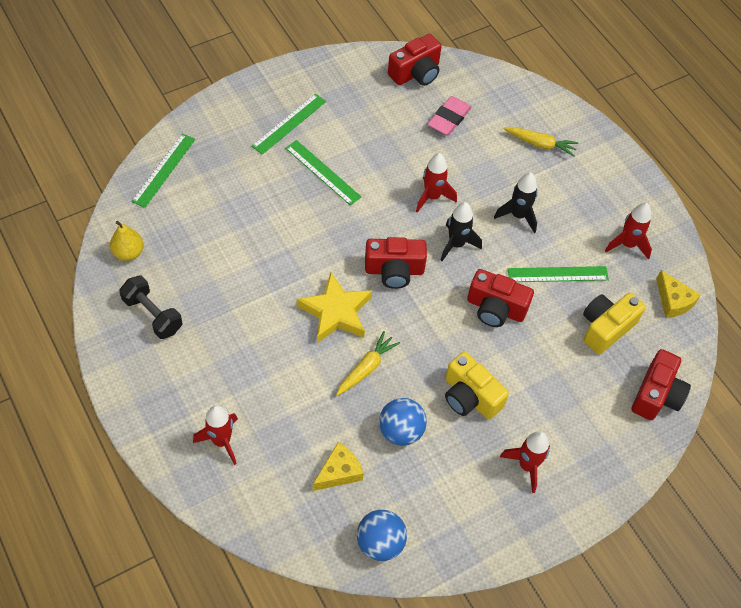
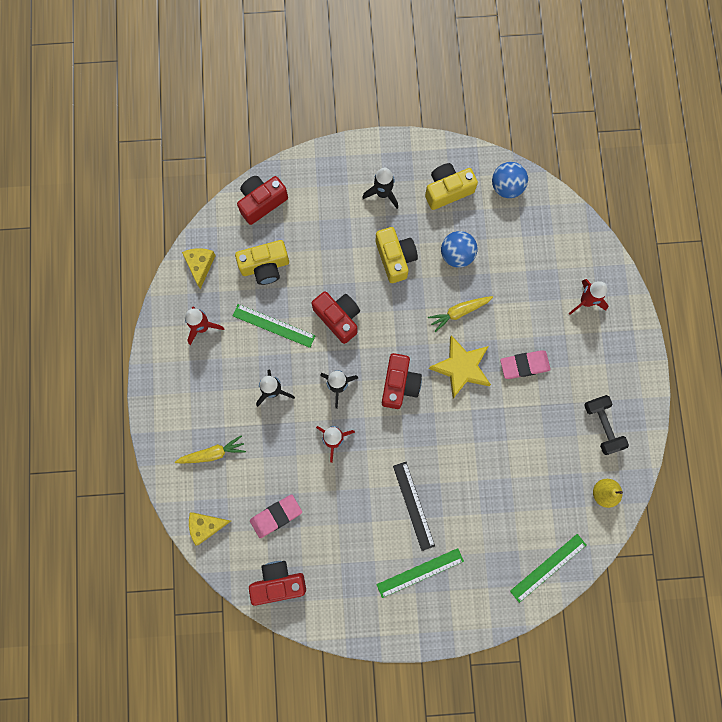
camera: 150 degrees left, 20 degrees up
(266, 342) = (524, 365): none -> pink eraser
(323, 172) = (413, 505): green ruler -> black ruler
(339, 472) = (513, 244): yellow cheese -> yellow cheese (206, 526)
(394, 270) = (399, 384): red camera -> red camera turned 75 degrees clockwise
(452, 505) = (447, 190): none -> yellow camera
(527, 466) = (383, 193): red rocket -> black rocket
(540, 144) = (212, 453): yellow carrot -> yellow carrot turned 120 degrees clockwise

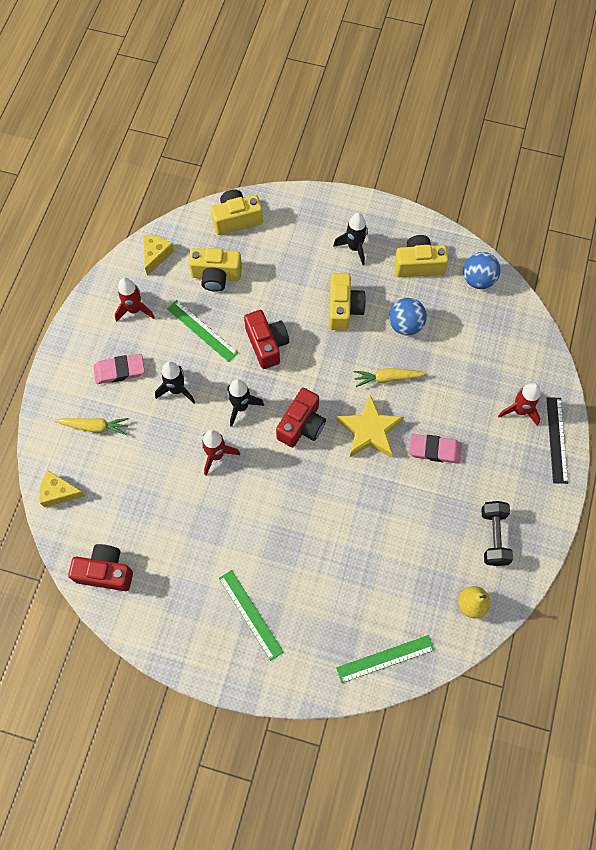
camera: 20 degrees right, 10 degrees down
(262, 202) = (236, 219): red camera -> yellow camera
(276, 516) = (130, 507): pink eraser -> pink eraser (119, 370)
(413, 505) = (270, 546): black ruler -> black ruler (556, 440)
(420, 572) = (250, 614): green ruler -> green ruler turned 60 degrees clockwise

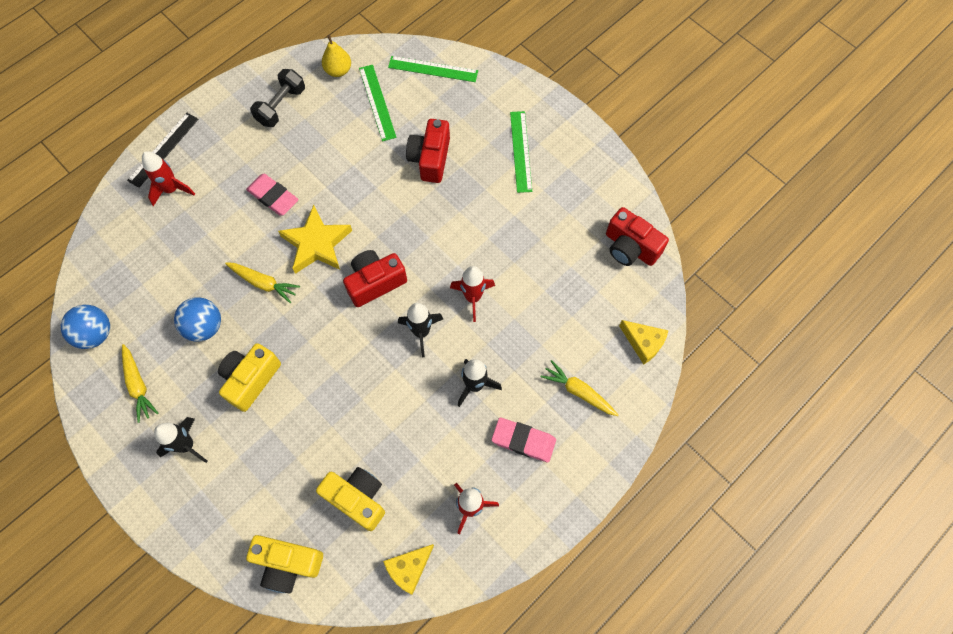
camera: 150 degrees left, 0 degrees up
(202, 331) = (412, 438): green ruler -> green ruler (377, 102)
(267, 344) = (354, 384): red camera -> red camera (430, 159)
(418, 264) = (138, 385): yellow camera -> yellow carrot

